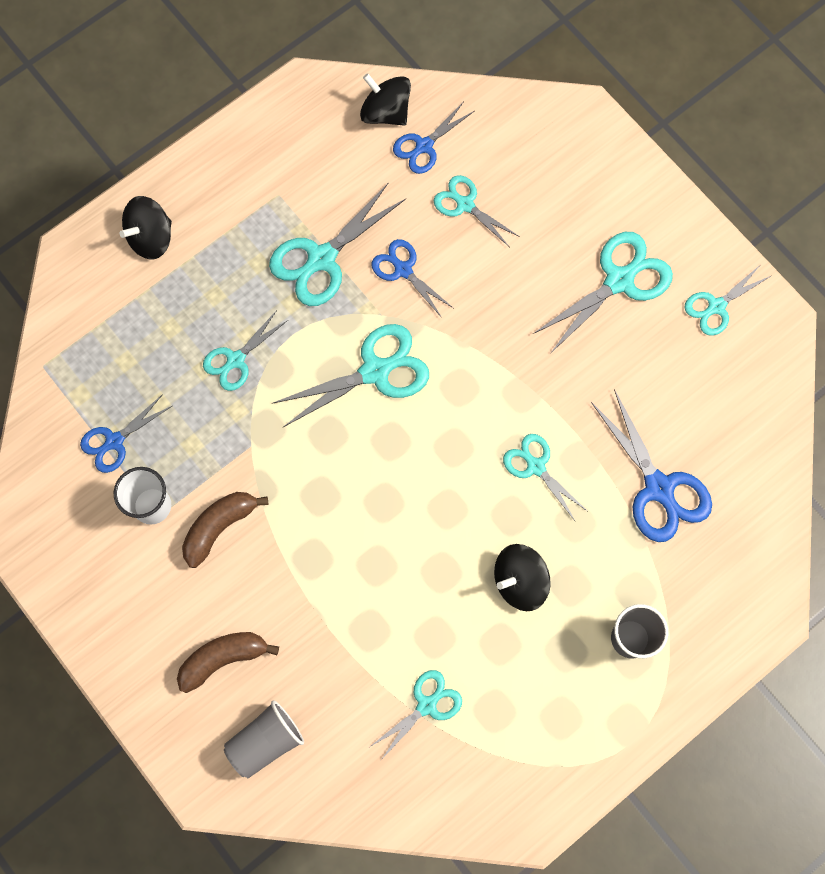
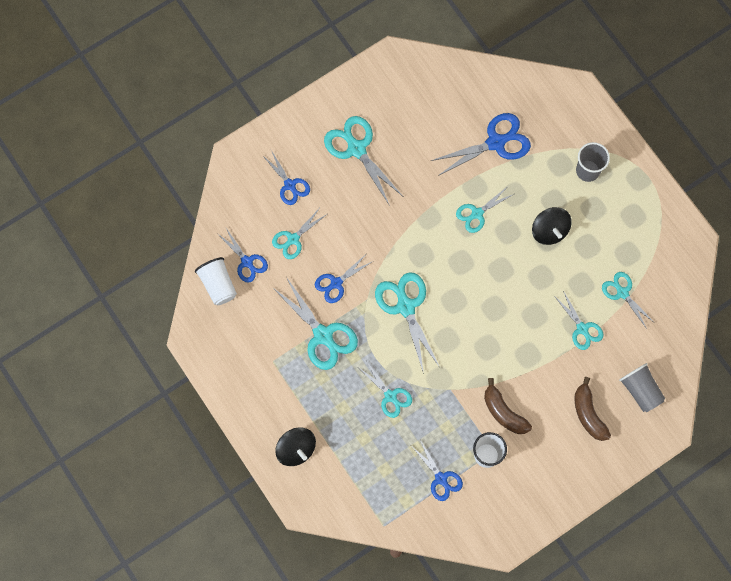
camera: 85 degrees left, 0 degrees up
(386, 112) = (218, 285): black spinning top -> white cup
(549, 192) = (290, 185): none -> blue scissors
(716, 307) = (380, 93): turquoise scissors -> turquoise scissors (582, 329)

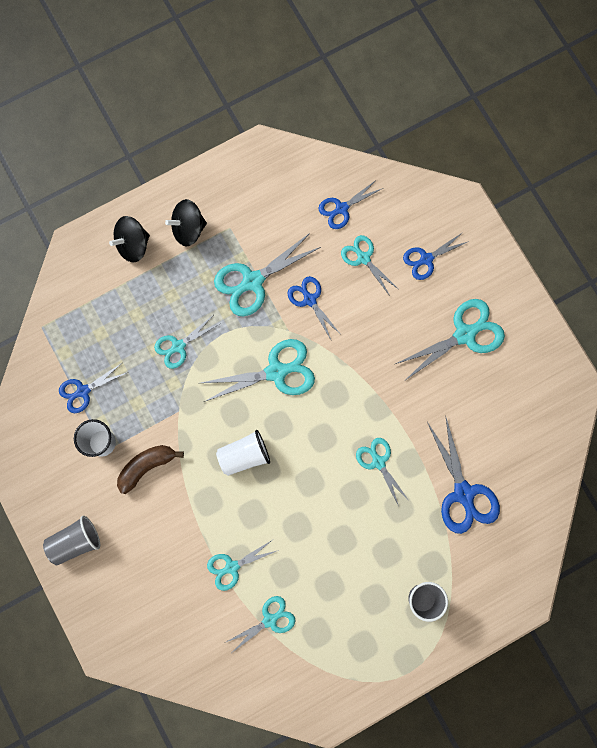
camera: 95 degrees right, 5 degrees up
(218, 285) = (318, 178): white cup -> white cup (244, 455)
(549, 231) = (351, 543): black spinning top -> black spinning top (188, 229)
(588, 414) = (133, 561): brown banana -> none
(640, 390) = (153, 625): grey cup -> grey cup (75, 542)

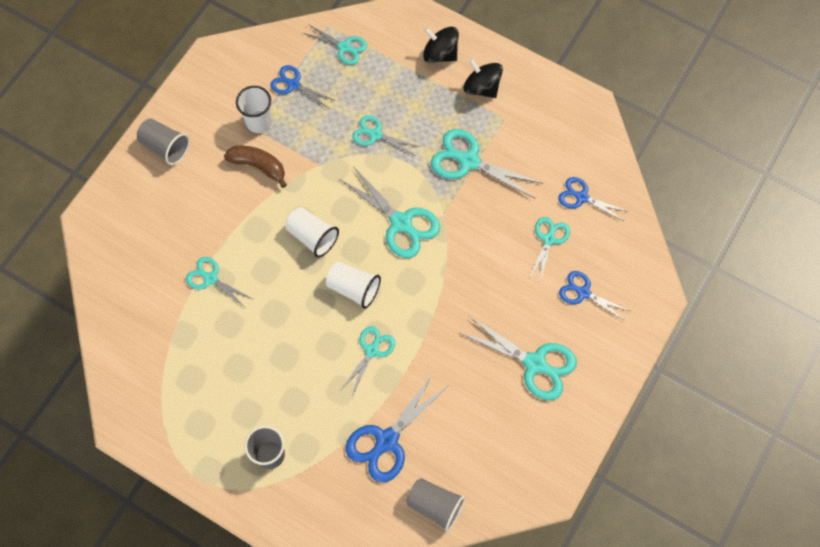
camera: 60 degrees right, 10 degrees down
(270, 620) = (182, 334): turquoise scissors -> turquoise scissors (344, 47)
(309, 299) = (482, 215): blue scissors -> none
(313, 446) = (353, 288): none -> white cup
(538, 484) = (435, 505): none -> grey cup

